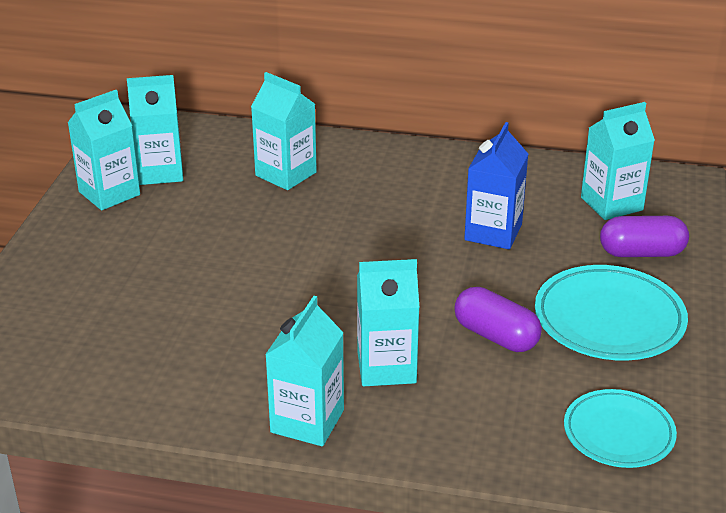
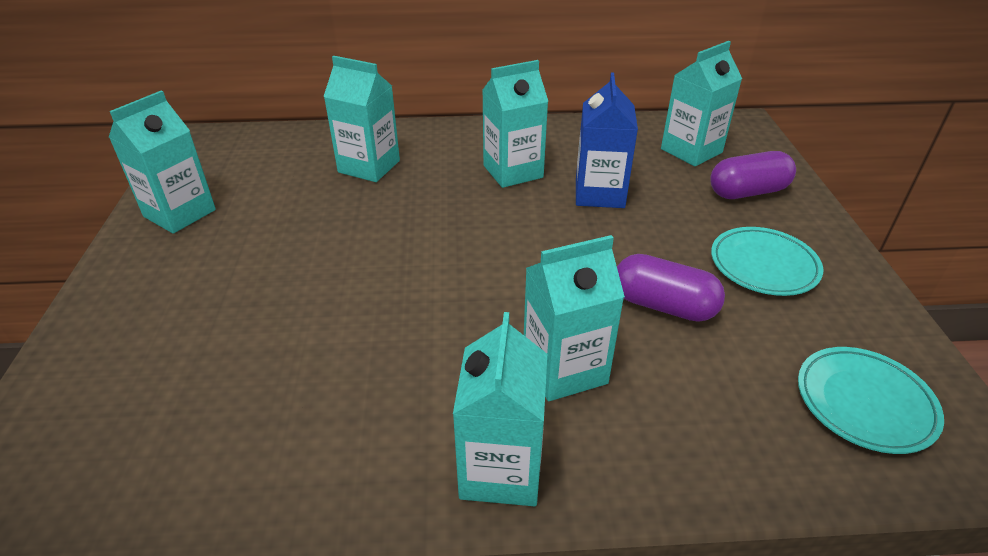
camera: 15 degrees left, 5 degrees up
(160, 172) = (234, 182): turquoise carton -> turquoise carton (513, 171)
(609, 320) = (763, 265): turquoise plate -> turquoise plate, size x0.66

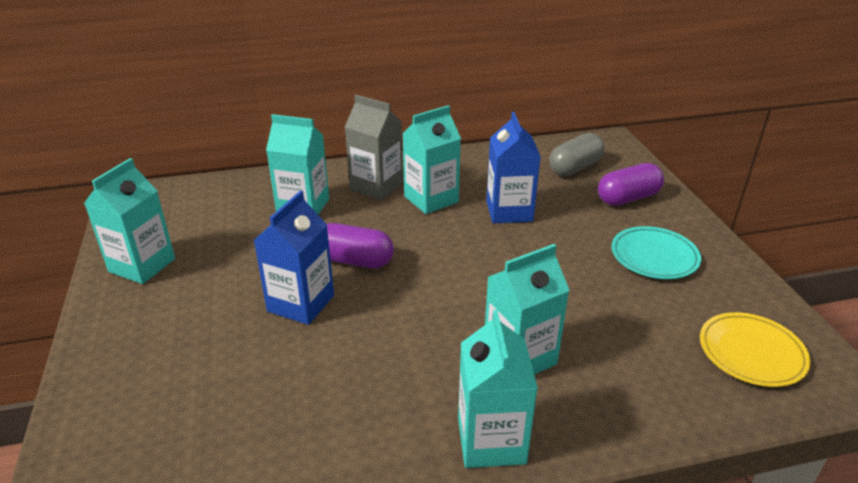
camera: 10 degrees left, 5 degrees down
(331, 274) = (301, 303): none -> blue carton
(456, 151) = (376, 186): none -> grey carton
(663, 305) = (584, 297): purple capsule -> purple capsule (354, 260)
(691, 151) = (575, 168): turquoise carton -> grey capsule
(864, 403) = (751, 353): turquoise plate -> yellow plate

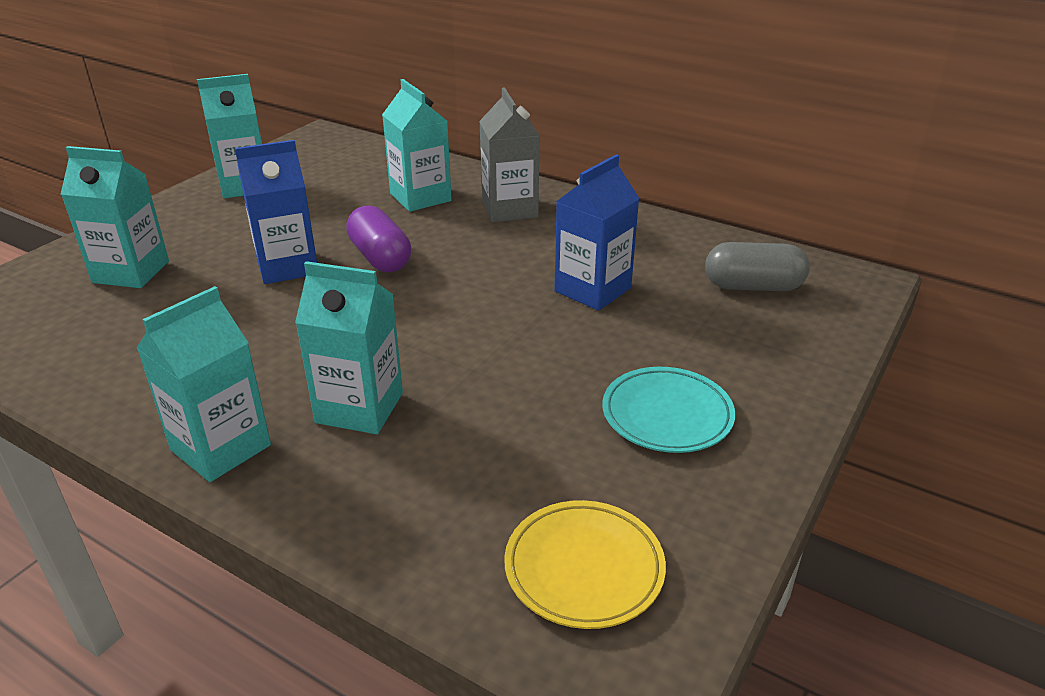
camera: 45 degrees right, 0 degrees up
(431, 199) = (537, 243): turquoise carton -> turquoise carton (131, 272)
(628, 198) = (757, 346): purple capsule -> none

